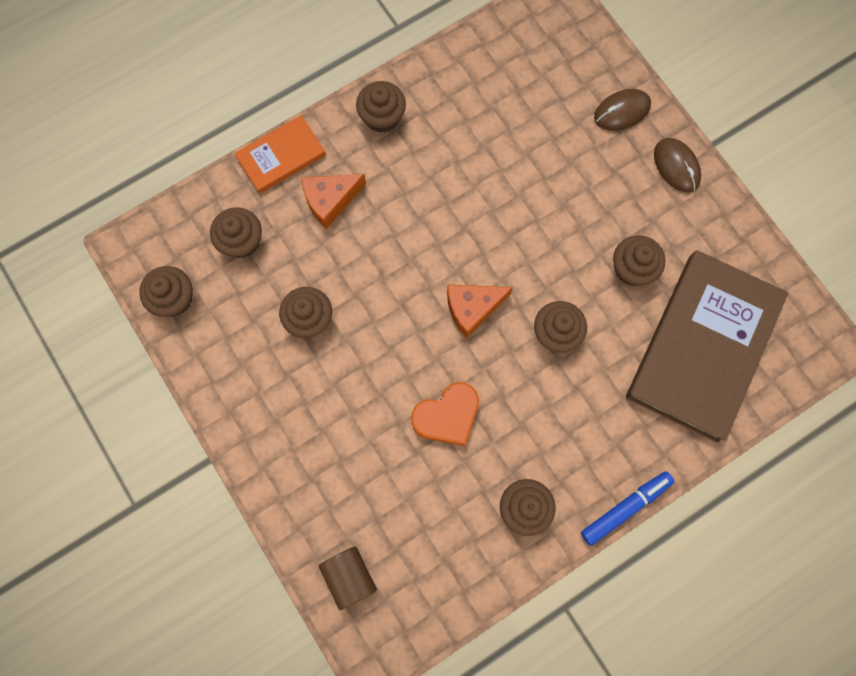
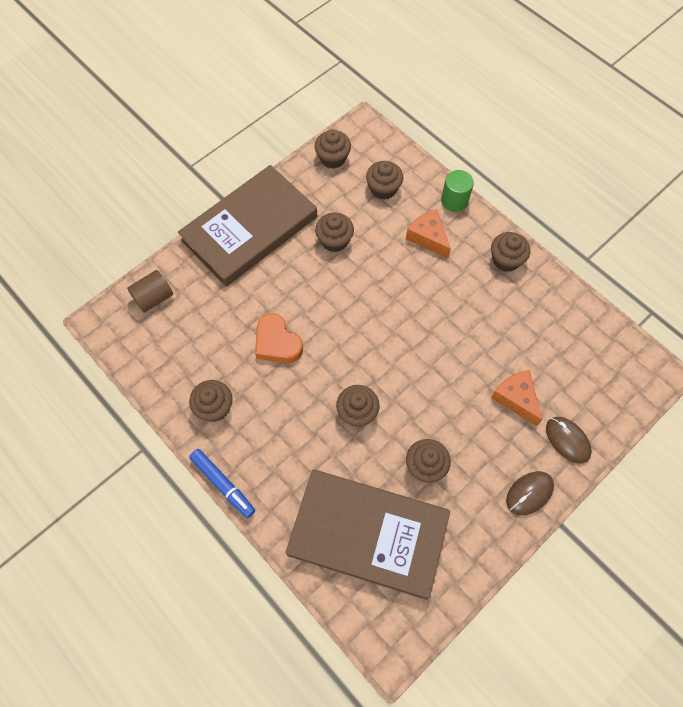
camera: 80 degrees right, 10 degrees down
(265, 430) = (249, 228): none -> brown book
(281, 156) = (454, 200): orange book -> green cylinder
(472, 308) = (365, 347): orange cheese -> orange cheese (516, 398)

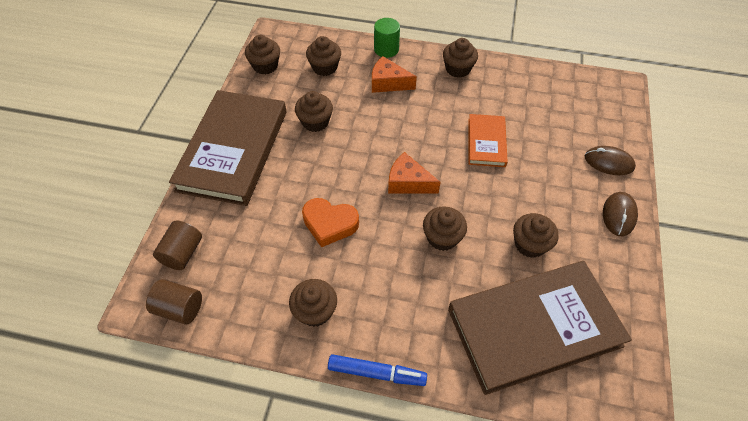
camera: 35 degrees left, 10 degrees down
(124, 341) = (179, 308): none -> brown cylinder
(468, 350) = (486, 142): none -> orange book
(516, 398) = (549, 155): orange cheese -> orange cheese (408, 182)

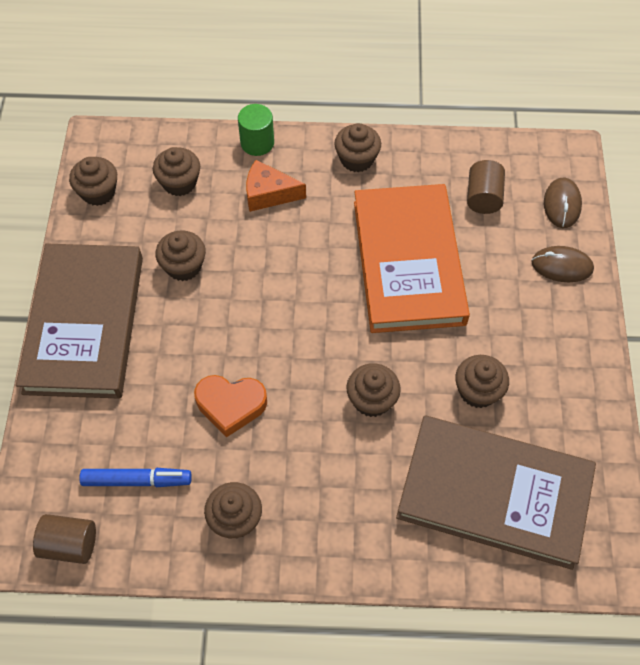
camera: 10 degrees left, 5 degrees up
(182, 253) = (54, 474): brown cylinder -> brown cylinder (483, 197)
(376, 373) = (321, 579): blue marker -> blue marker (137, 480)
(408, 182) = (318, 333): orange cheese -> none
(486, 142) = (408, 262): orange book -> orange book, size x2.02
(534, 328) = (494, 494): brown book -> brown book turned 45 degrees clockwise
(619, 215) = (579, 335): brown mouse -> brown mouse (562, 204)

